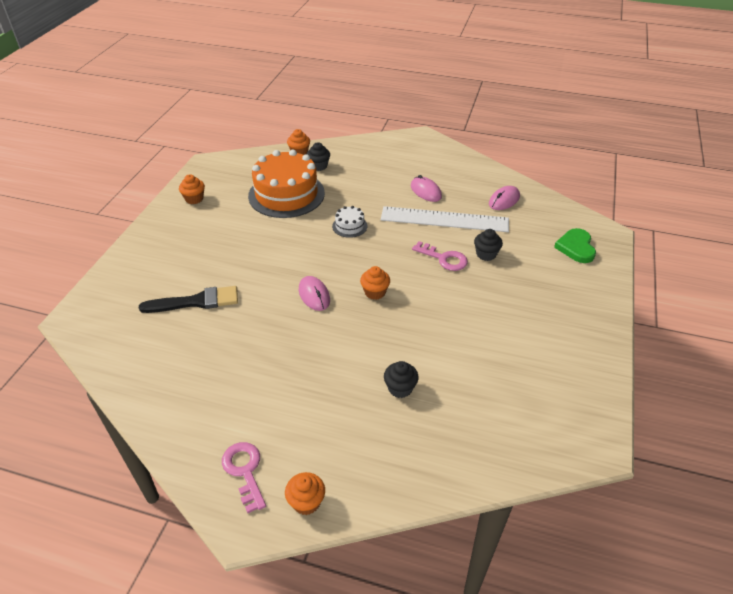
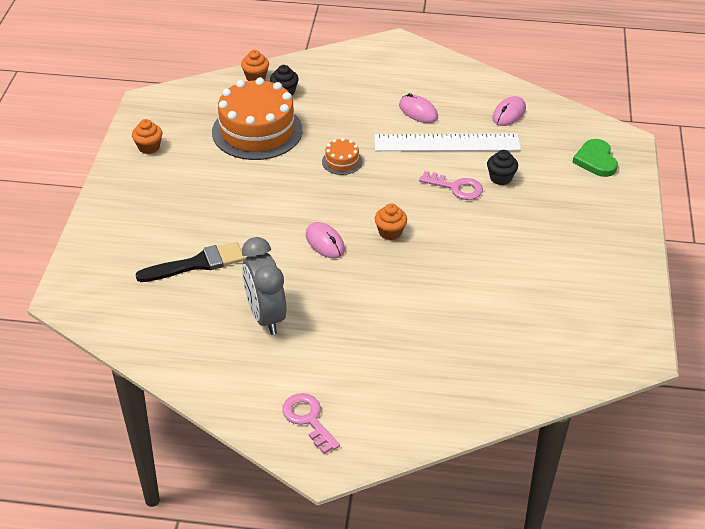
camera: 10 degrees left, 0 degrees up
(239, 358) = (265, 316): none -> grey clock
(306, 502) = (377, 437): orange cupcake -> none
(349, 226) = (342, 161): white cake -> orange cake
(400, 388) = (441, 325): black cupcake -> none

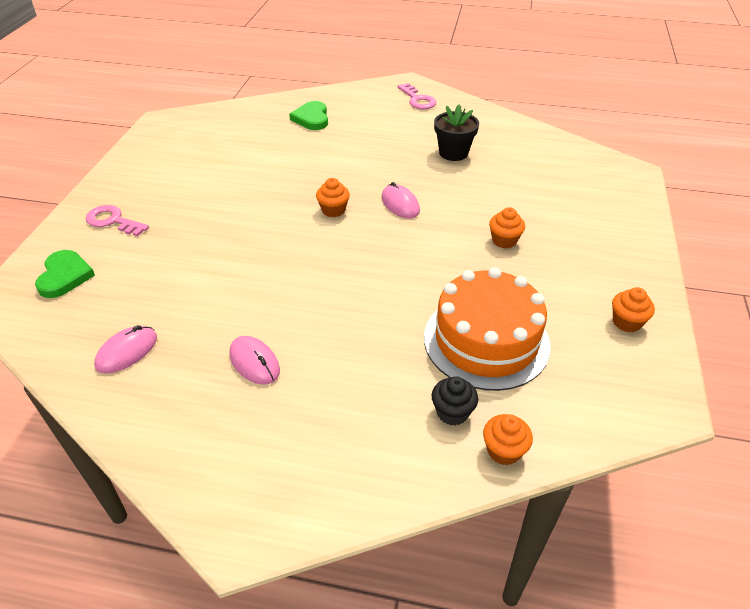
camera: 175 degrees left, 0 degrees up
(196, 264) = (523, 192): black brush -> none
(228, 208) = (504, 240): none -> orange cupcake
(265, 316) = (453, 153): grey clock -> black flower pot
(342, 161) = (374, 289): orange cake -> none
(447, 143) = (234, 309): white ruler -> none
(449, 369) = (311, 118): none -> green heart
(456, 187) = (247, 251): pink key -> pink key (113, 221)
(500, 178) = (191, 260): black cupcake -> none

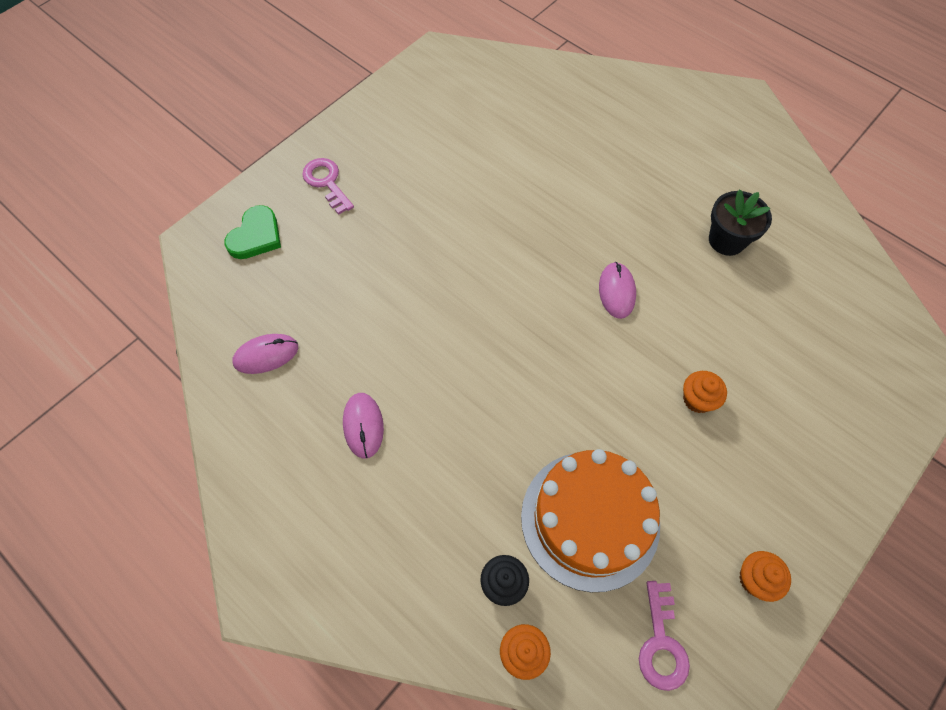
camera: 30 degrees right, 20 degrees up
(311, 118) = (597, 114): green heart -> none
(333, 210) = (541, 267): orange cupcake -> none
(418, 100) = (740, 133): pink key -> pink key (661, 643)

